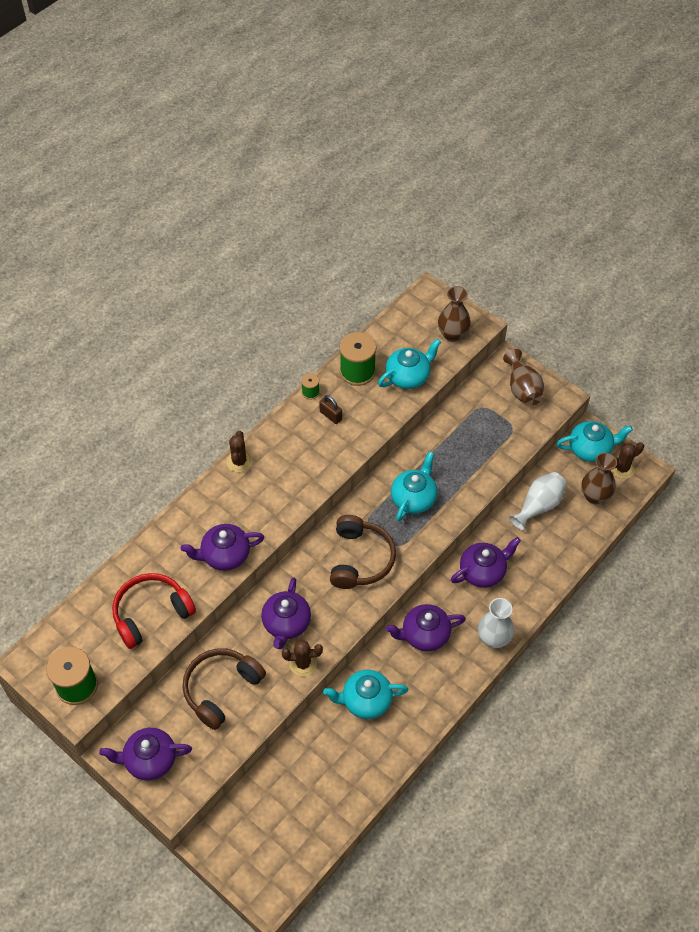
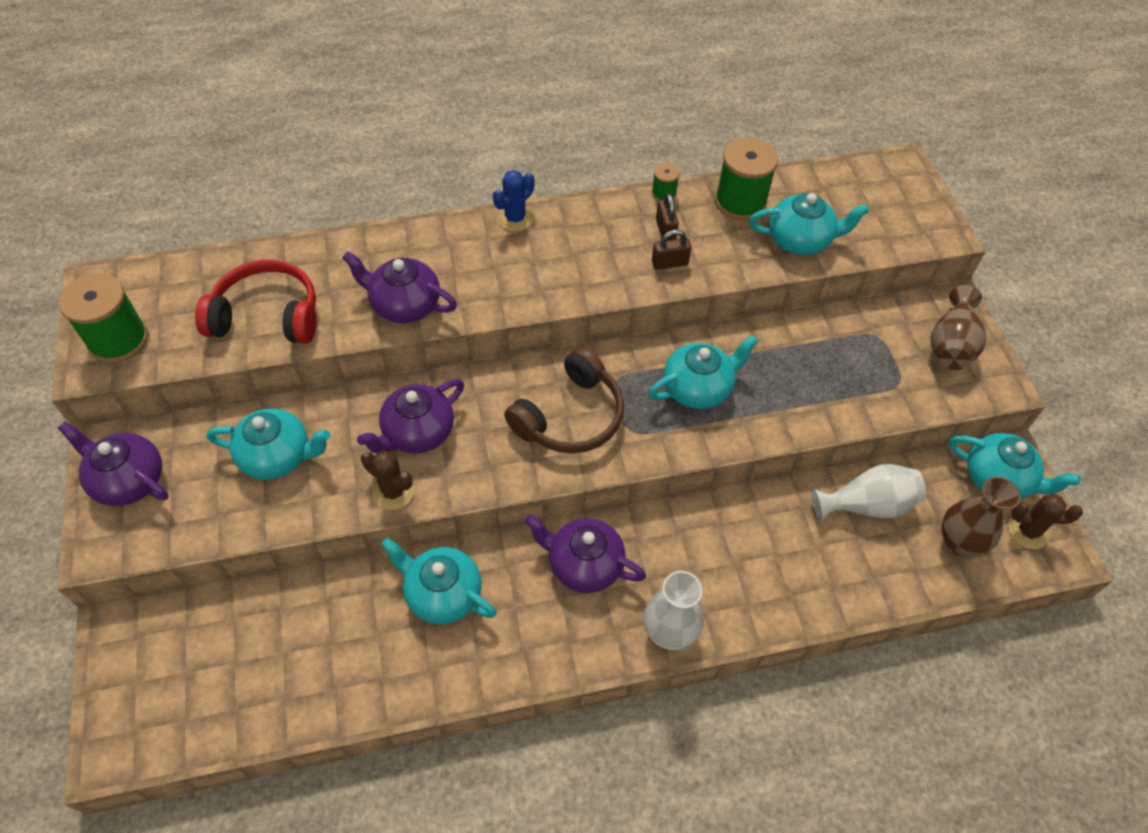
camera: 35 degrees right, 0 degrees up
(221, 689) = (277, 456): brown headphones -> turquoise teapot
(239, 462) = (515, 218): brown cactus -> blue cactus
(349, 435) = (669, 263): none -> brown padlock
(452, 334) = (898, 225): brown vase -> none
(483, 571) = (725, 537): purple teapot -> none

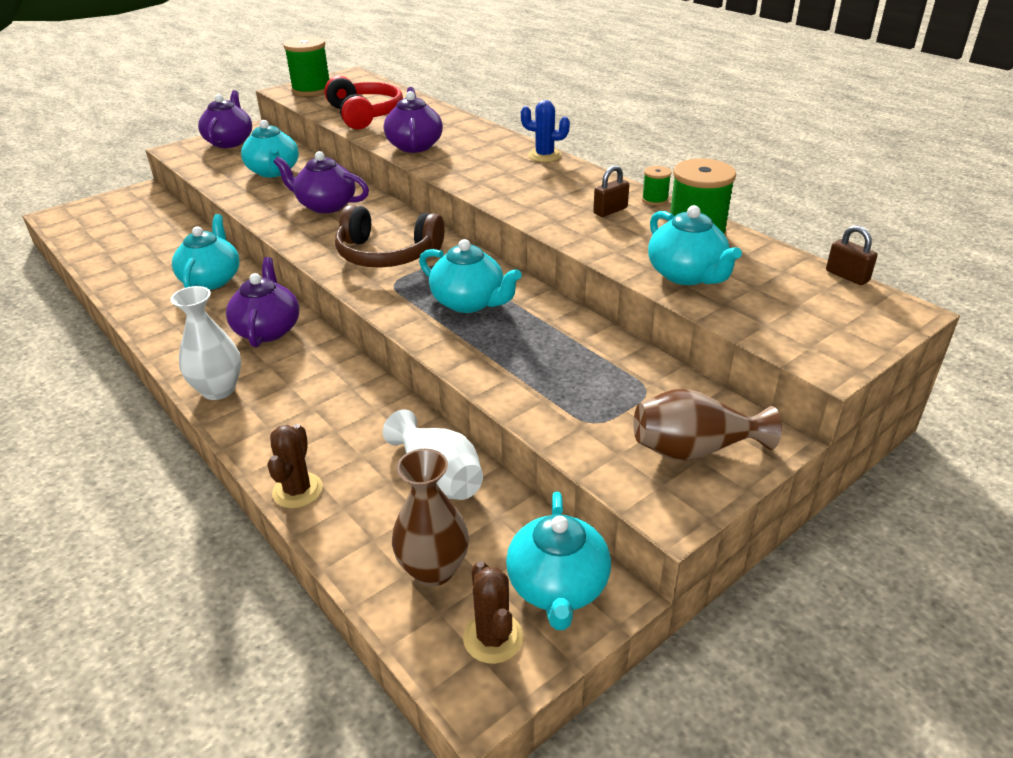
camera: 65 degrees right, 20 degrees down
(393, 491) = (267, 212): brown cactus -> brown cactus (297, 490)
(669, 263) = (572, 221): brown padlock -> brown padlock (847, 276)

